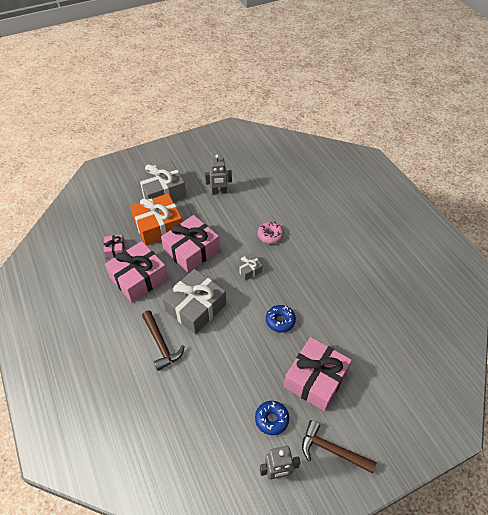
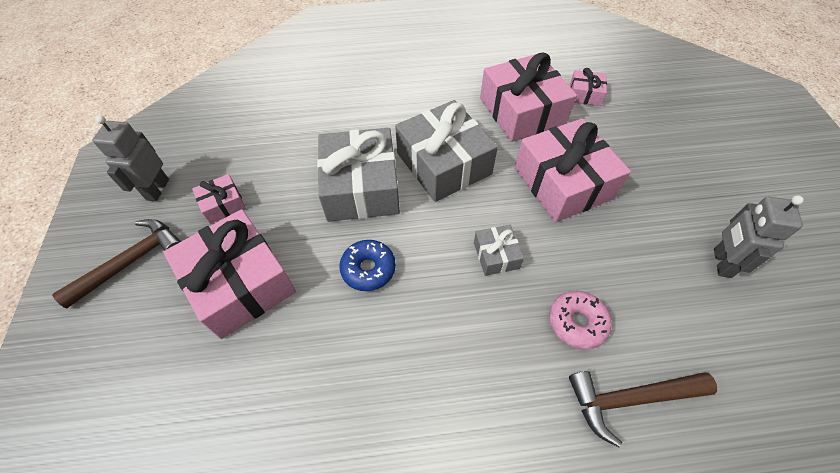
camera: 110 degrees right, 5 degrees up
(158, 226) = (628, 150): orange gift -> none
(161, 344) = (400, 116): brown hammer -> brown hammer (630, 399)
(162, 192) = (720, 170): grey gift -> grey gift (361, 187)
(271, 419) = (223, 204): blue donut -> pink gift

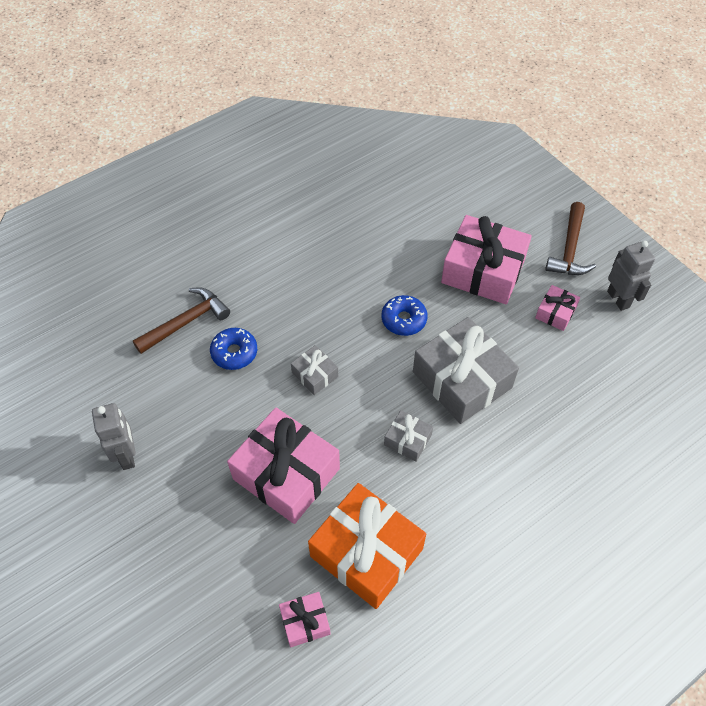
camera: 150 degrees right, 0 degrees up
(443, 163) = (407, 440): grey gift -> grey gift, size x0.47
(522, 111) = (366, 552): pink gift -> orange gift
(577, 323) = (234, 353): pink donut -> blue donut

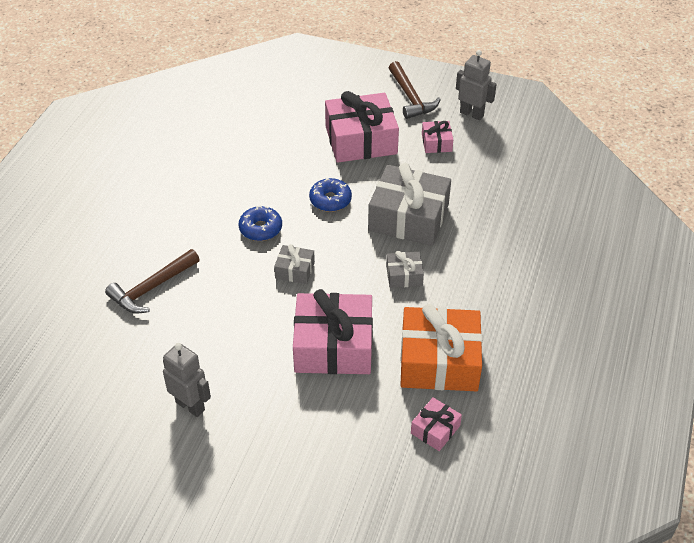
camera: 35 degrees left, 10 degrees down
(186, 322) = (152, 288): brown hammer -> brown hammer turned 150 degrees counterclockwise
(234, 353) = (214, 289): blue donut -> blue donut (260, 229)

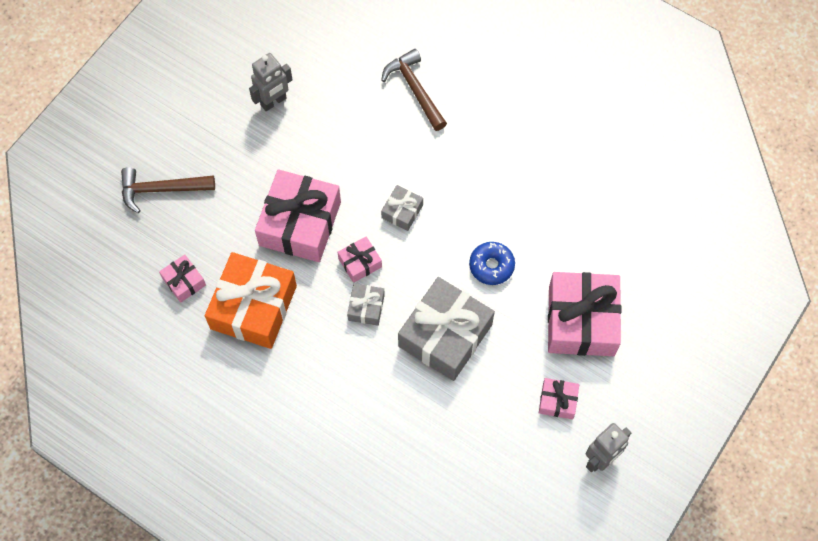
camera: 105 degrees right, 20 degrees up
(260, 229) = (467, 192): blue donut -> none
(360, 290) = (360, 263): none -> pink gift
(411, 97) = (647, 397): brown hammer -> brown hammer (161, 190)

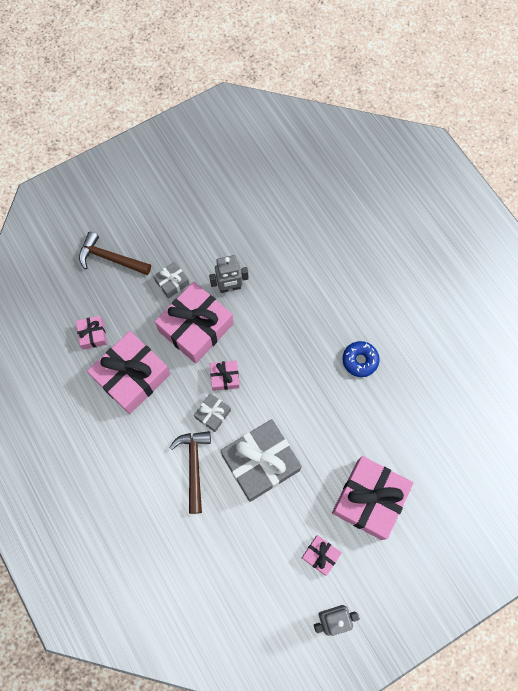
camera: 25 degrees right, 5 degrees up
(253, 307) = (132, 376): orange gift -> pink gift
(273, 102) = (221, 226): grey robot -> grey robot (230, 287)
(402, 211) = (275, 351): grey gift -> grey gift (172, 282)
(415, 89) = (329, 260): brown hammer -> brown hammer (194, 466)
(491, 266) = (321, 424): blue donut -> blue donut (360, 360)

